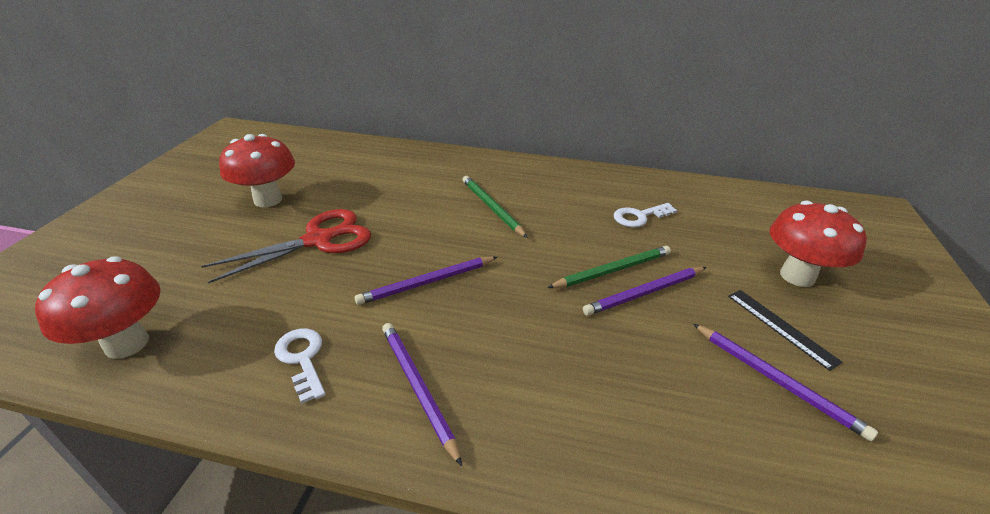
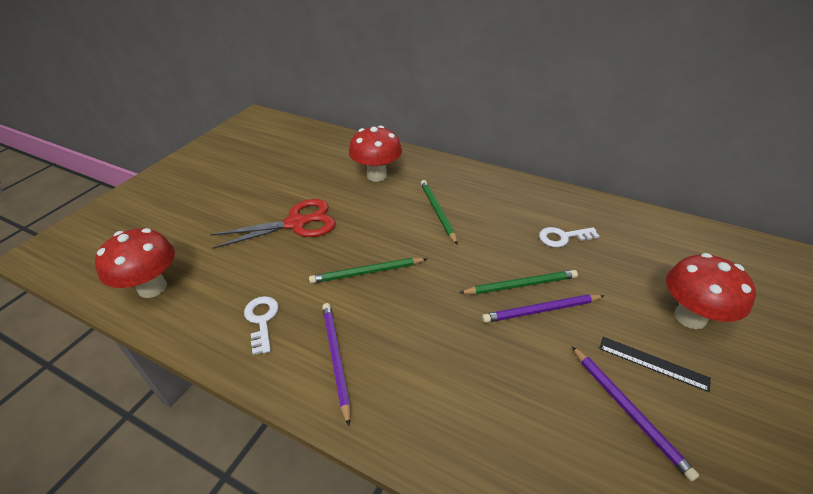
camera: 15 degrees right, 5 degrees up
(268, 200) = (268, 183): red mushroom -> red mushroom (377, 175)
(427, 282) = (367, 272): purple pencil -> green pencil
(781, 327) = (653, 363): black ruler -> black ruler turned 45 degrees counterclockwise

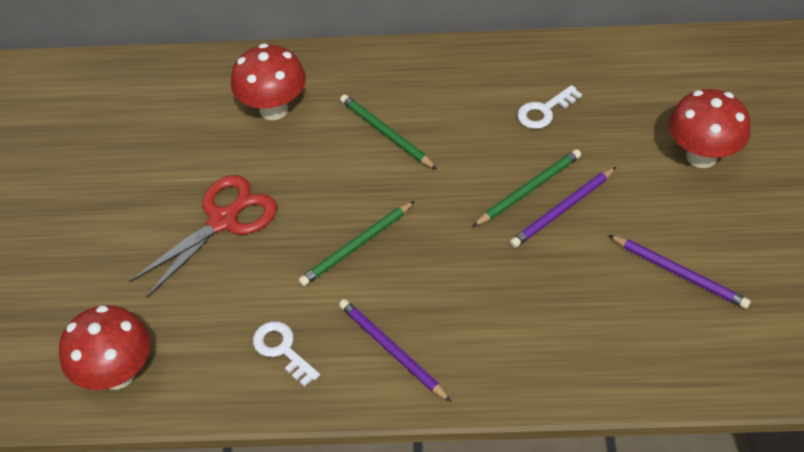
camera: 25 degrees left, 10 degrees up
(653, 363) = (684, 219): black ruler -> none

